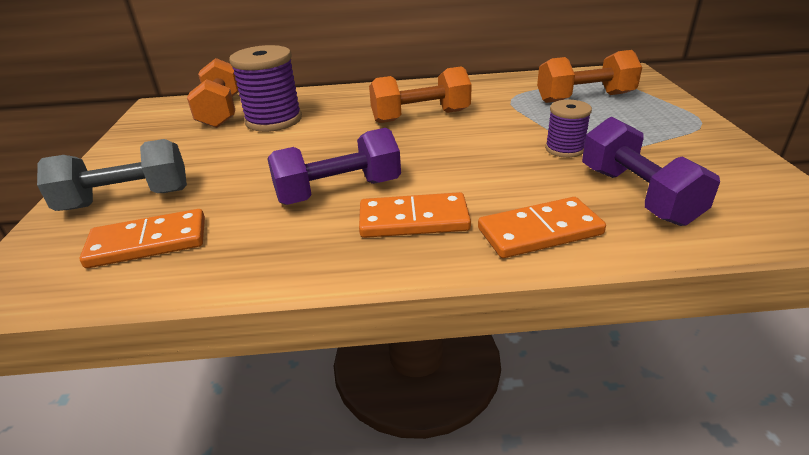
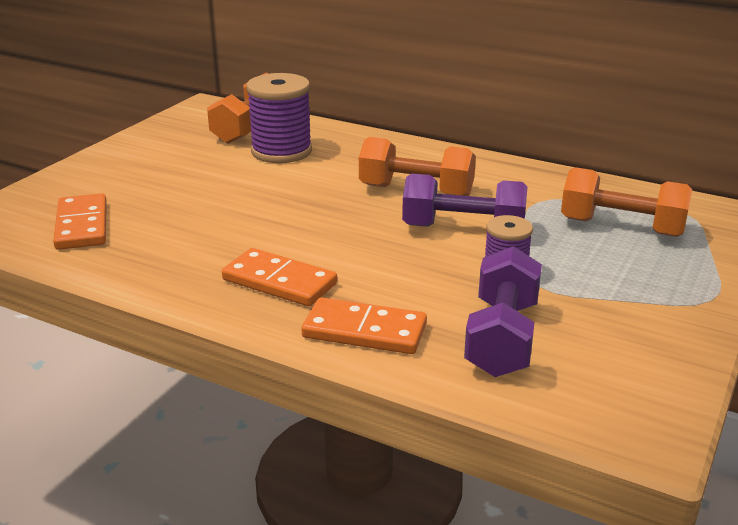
camera: 30 degrees right, 5 degrees down
(126, 199) = (100, 186): grey dumbbell -> none
(148, 242) = (82, 225): orange domino -> orange domino turned 60 degrees clockwise
(338, 191) = (253, 236): purple dumbbell -> purple dumbbell (463, 229)

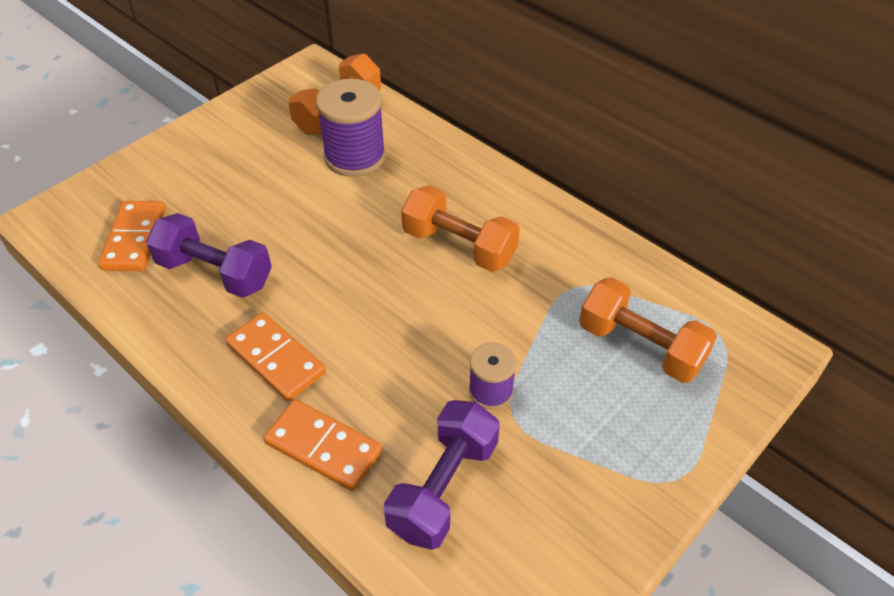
camera: 15 degrees right, 20 degrees up
(463, 229) = (479, 316): purple dumbbell -> purple dumbbell (215, 273)

